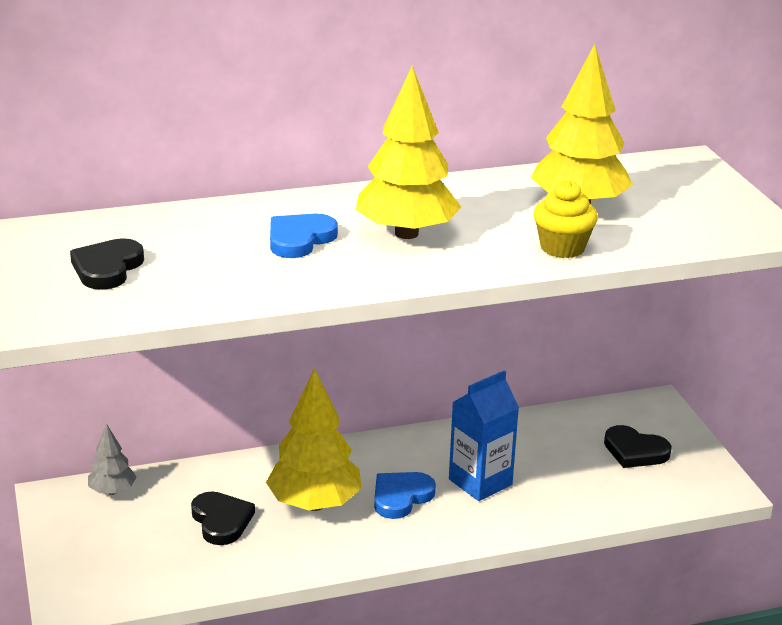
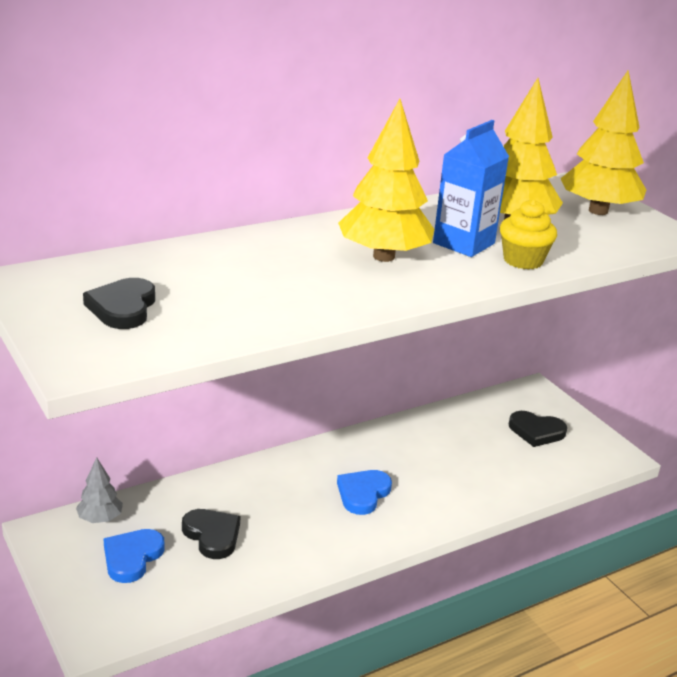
camera: 15 degrees left, 0 degrees up
(299, 239) = (292, 268): blue heart -> blue heart (132, 557)
(315, 504) = (290, 509): yellow tree -> yellow tree (598, 211)
(480, 482) = (424, 472): blue carton -> blue carton (463, 243)

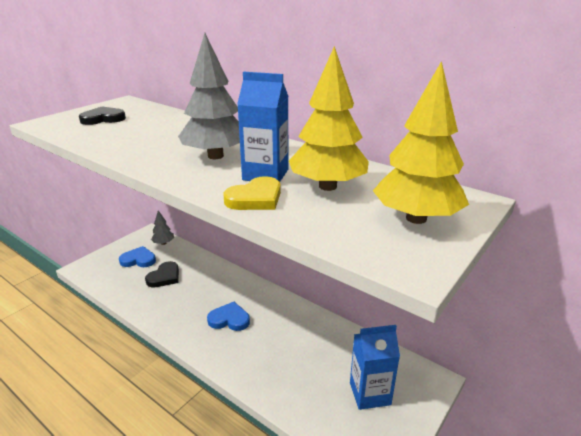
camera: 70 degrees right, 0 degrees up
(384, 256) = (215, 156): yellow tree -> grey tree
(523, 260) = (255, 198): yellow cupcake -> yellow heart
(536, 431) = (370, 393): black heart -> blue carton

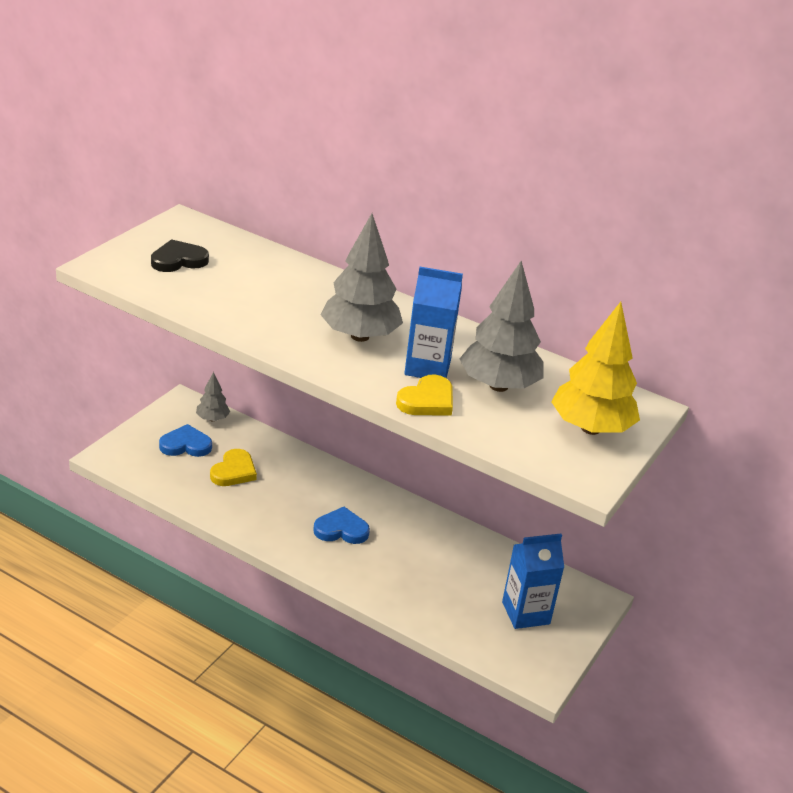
camera: 10 degrees left, 5 degrees up
(164, 277) = (234, 471): black heart -> yellow heart
(328, 186) = (499, 386): yellow tree -> grey tree

